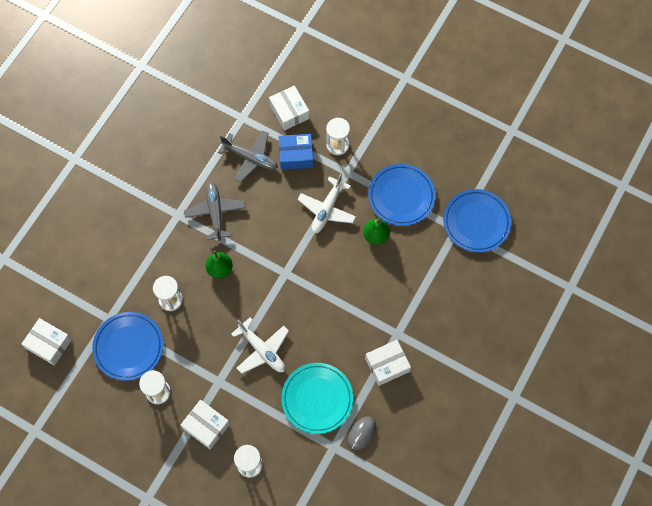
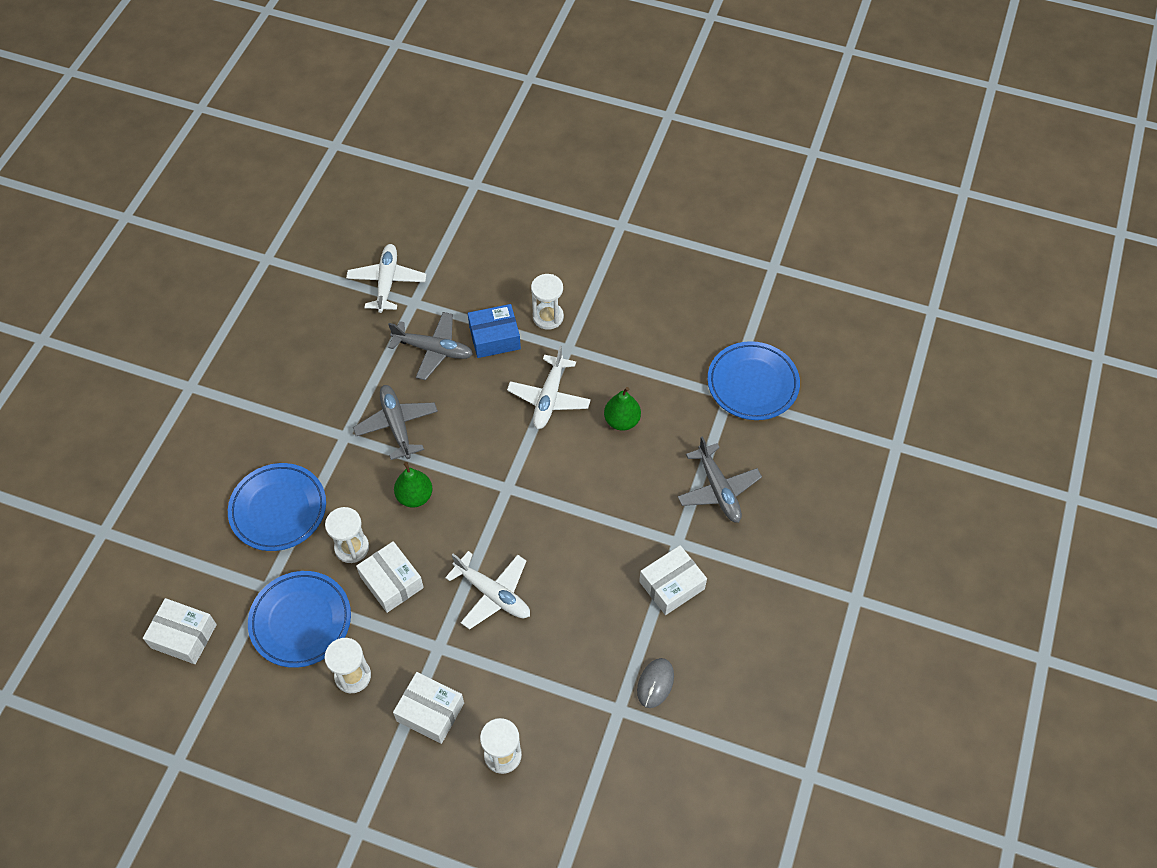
camera: 10 degrees left, 10 degrees down
(225, 98) = (387, 282): none -> white plane
(289, 112) = (476, 286): white box -> white box (391, 582)
(317, 399) = (583, 647): turquoise plate -> none
(401, 196) = (646, 367): blue plate -> blue plate (278, 509)
(434, 299) = (718, 489): none -> grey plane

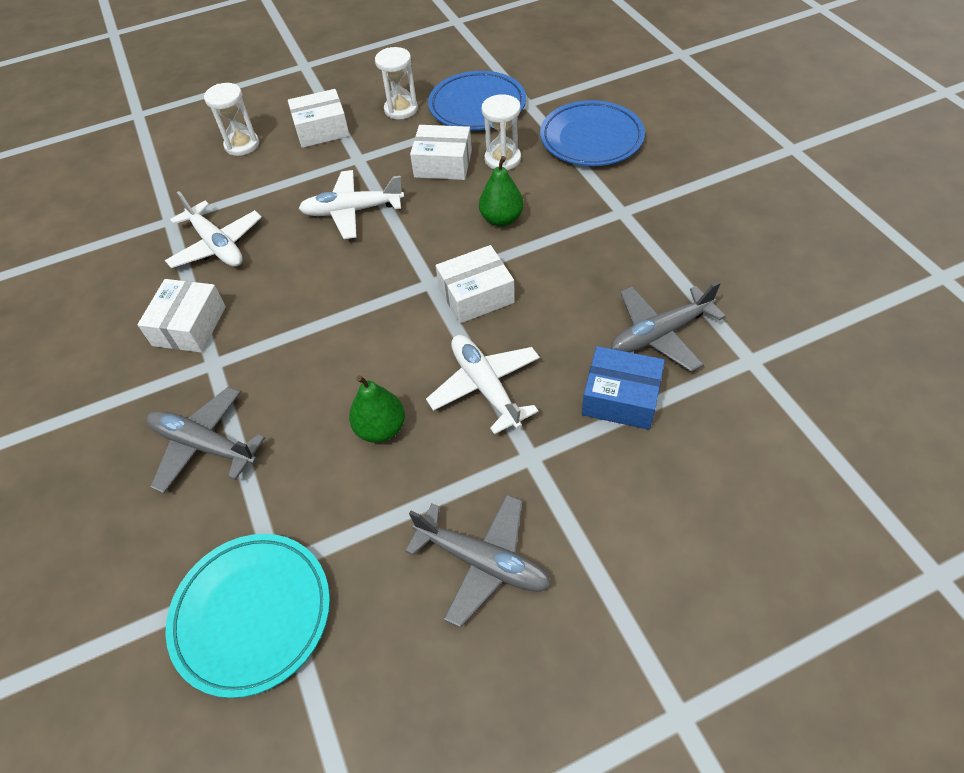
camera: 140 degrees right, 5 degrees down
(183, 636) = (541, 54): white box -> white box (476, 295)
(387, 282) = (808, 356): white plane -> white plane (217, 245)
(396, 425) = (593, 251): grey plane -> grey plane (483, 561)
(494, 338) = (620, 398): blue box -> blue box turned 75 degrees clockwise
(548, 317) = (597, 473): white hourglass -> none
(655, 683) = (149, 253): grey mouse -> none
(752, 384) = (252, 614): blue plate -> turquoise plate

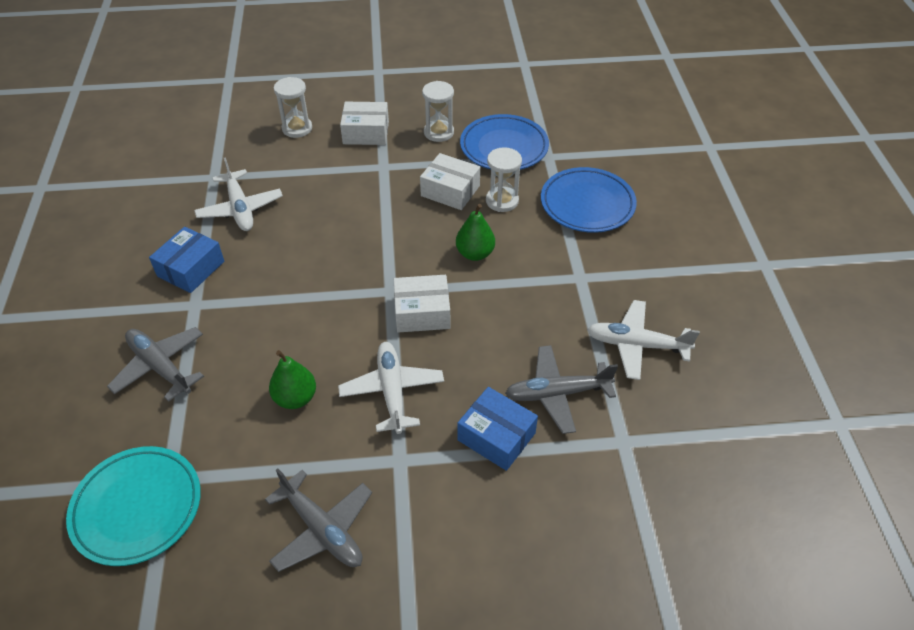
camera: 15 degrees right, 5 degrees down
(189, 326) = (191, 269): white box -> blue box
(352, 211) = (357, 211): white plane -> white plane (636, 345)

